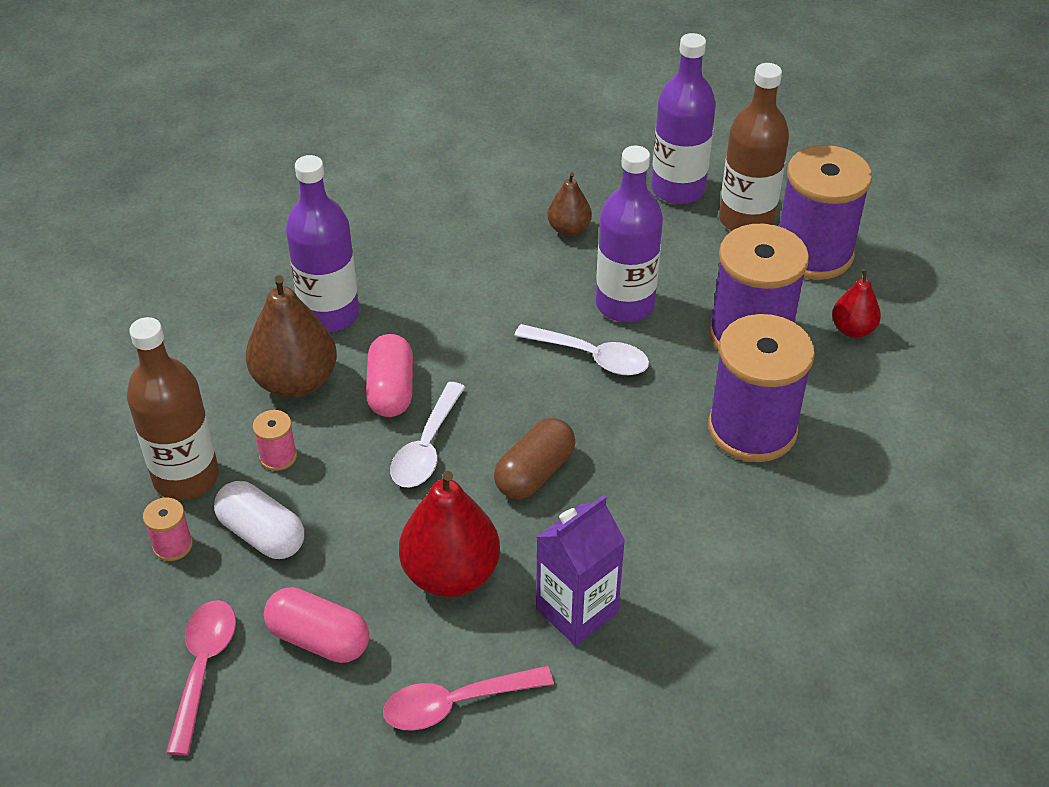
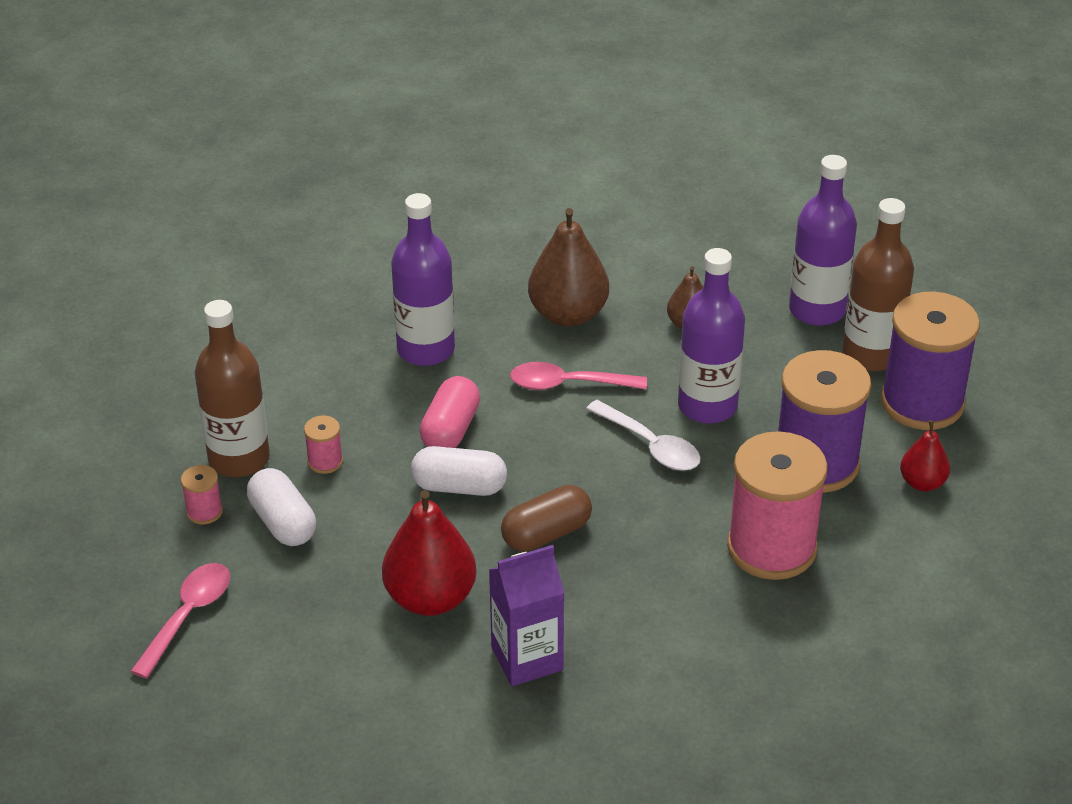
camera: 20 degrees right, 5 degrees down
(295, 382) = (369, 401): brown pear -> brown pear (568, 314)
(319, 639) = (293, 619): pink capsule -> none
(426, 447) = (459, 487): white spoon -> white capsule
(456, 703) = (385, 702): pink spoon -> pink spoon (568, 384)
(752, 429) = (771, 548): purple spool -> pink spool

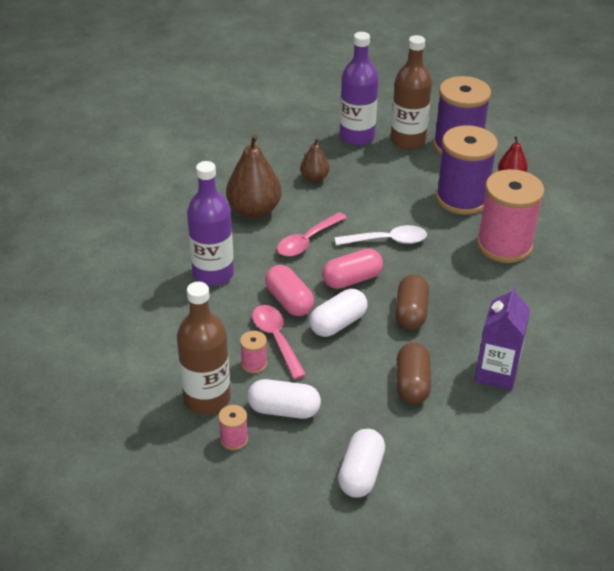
camera: 50 degrees left, 0 degrees up
(188, 616) = (316, 497): pink spoon -> pink spoon (276, 339)
(254, 631) = (361, 473): none -> white capsule
(430, 598) = (412, 384): red pear -> brown capsule
(546, 456) = (352, 279): none -> pink capsule
(707, 406) = (381, 207): purple bottle -> none

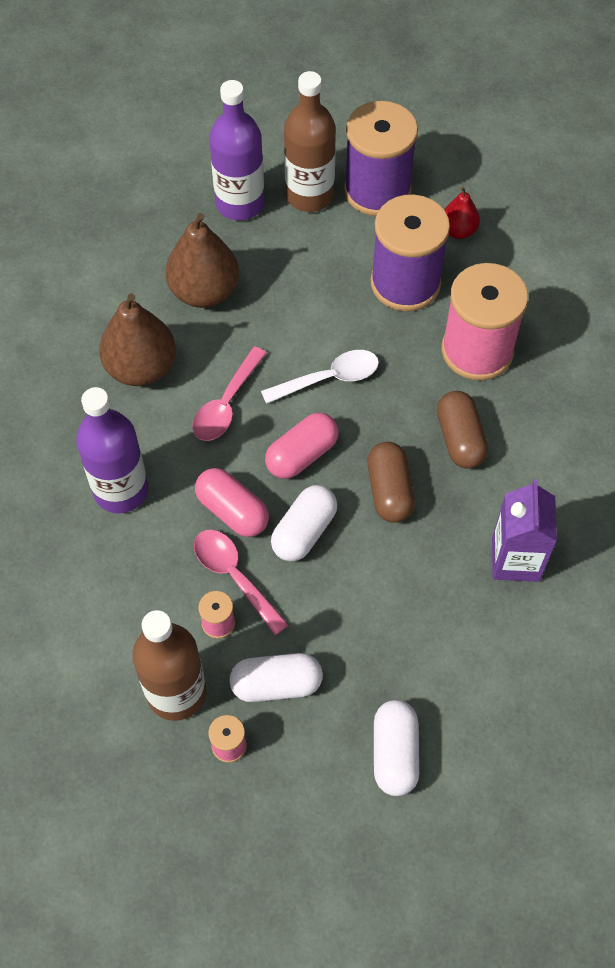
camera: 15 degrees left, 20 degrees up
(314, 178) = (204, 291): brown pear -> brown pear, size x1.81
(412, 384) = (420, 602): brown capsule -> brown capsule (460, 439)

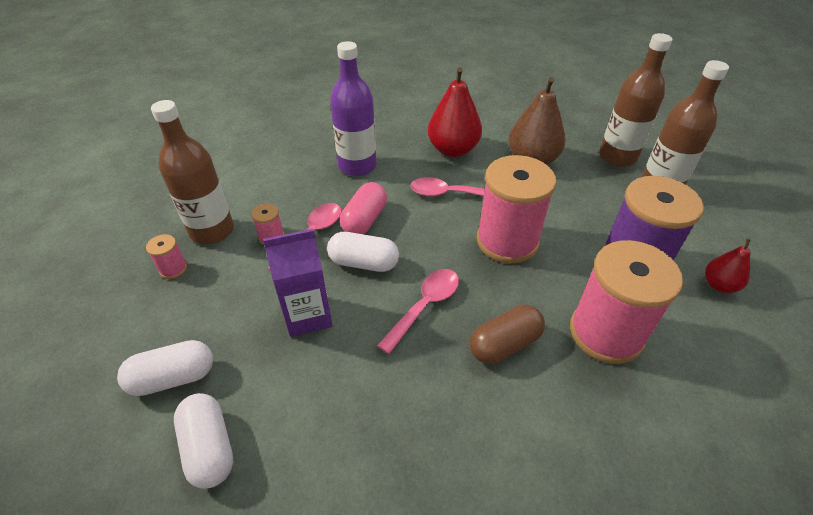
camera: 70 degrees right, 15 degrees down
(141, 368) = (453, 150): brown pear -> red pear
(240, 203) = (617, 157): purple bottle -> brown bottle
(276, 684) = (227, 282): white capsule -> white capsule (209, 447)
(302, 455) = (430, 244): pink capsule -> none
(329, 378) = (507, 241): white spoon -> pink spool
(377, 190) = (704, 222): purple spool -> none
(389, 491) = (425, 306): brown capsule -> pink spoon
(515, 559) = (397, 427): purple carton -> purple carton (308, 315)

